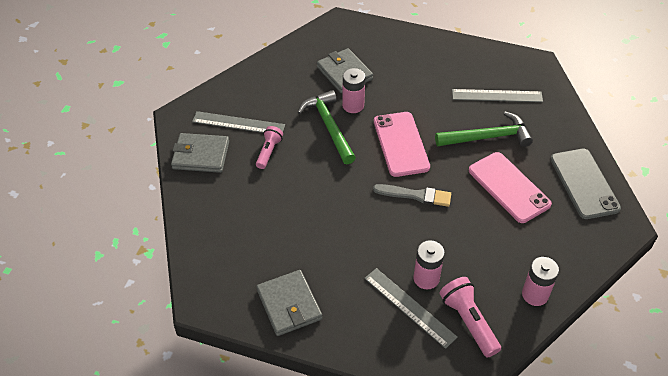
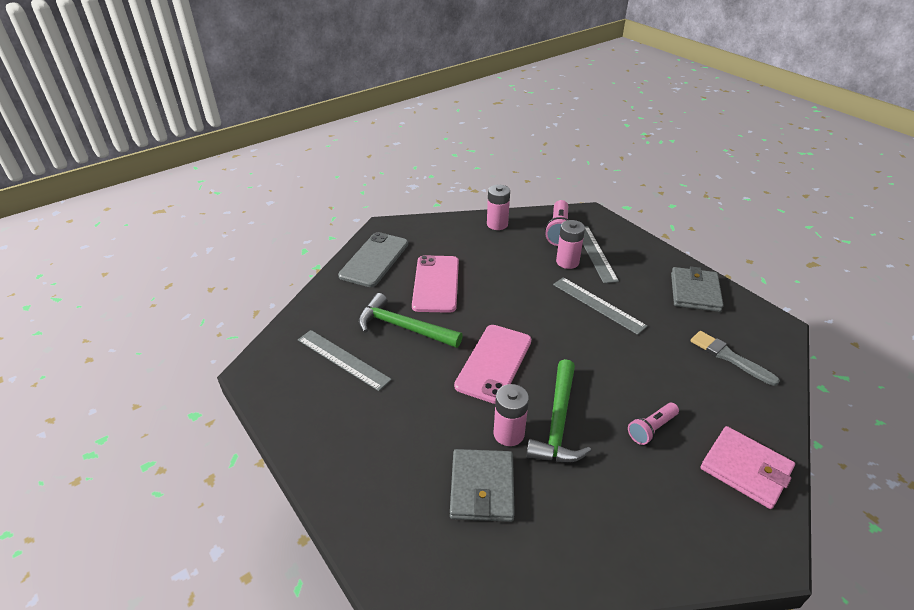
camera: 145 degrees left, 10 degrees down
(201, 155) = (745, 469): grey wallet -> pink wallet
(238, 123) = (676, 490): grey ruler -> grey ruler (598, 305)
(416, 195) = (523, 314): grey brush -> grey brush (729, 357)

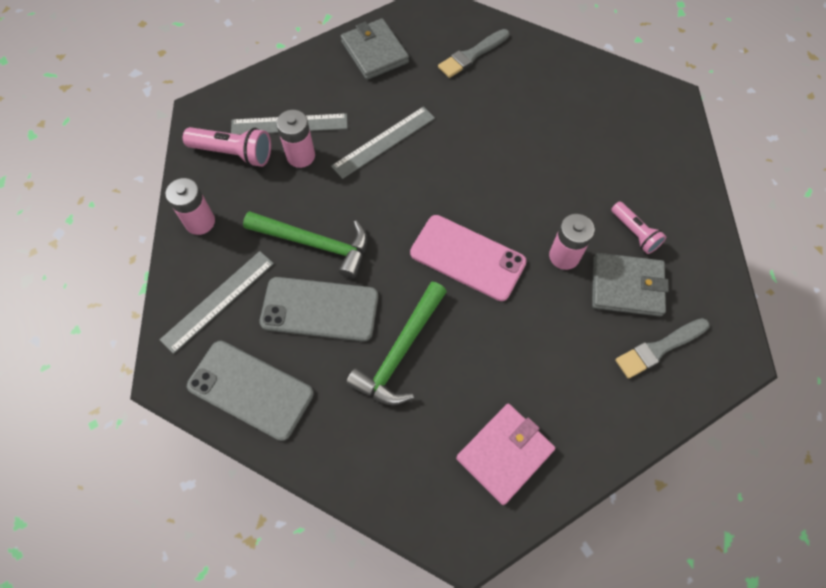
camera: 85 degrees left, 25 degrees up
(343, 359) = (451, 425): grey ruler -> grey ruler (218, 300)
(413, 515) = (659, 348): none -> grey brush
(436, 284) = (319, 309): pink phone -> grey phone
(558, 422) = (550, 211): green hammer -> green hammer (315, 244)
(651, 429) = (558, 139): pink flashlight -> pink flashlight (634, 233)
(695, 292) = (374, 52): grey wallet -> grey wallet turned 45 degrees clockwise
(745, 469) = (599, 86): pink wallet -> pink wallet (505, 454)

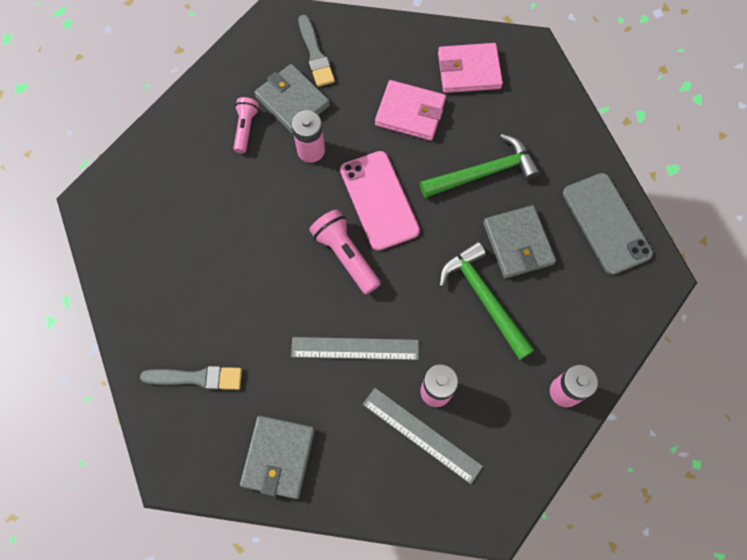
camera: 140 degrees left, 5 degrees up
(218, 300) = (590, 308): grey ruler -> none
(234, 153) = (492, 442): pink flashlight -> pink flashlight (345, 255)
(319, 309) = (517, 243): grey phone -> grey wallet
(517, 359) = (410, 113): none -> pink wallet
(659, 348) = (315, 54): grey brush -> grey brush turned 60 degrees clockwise

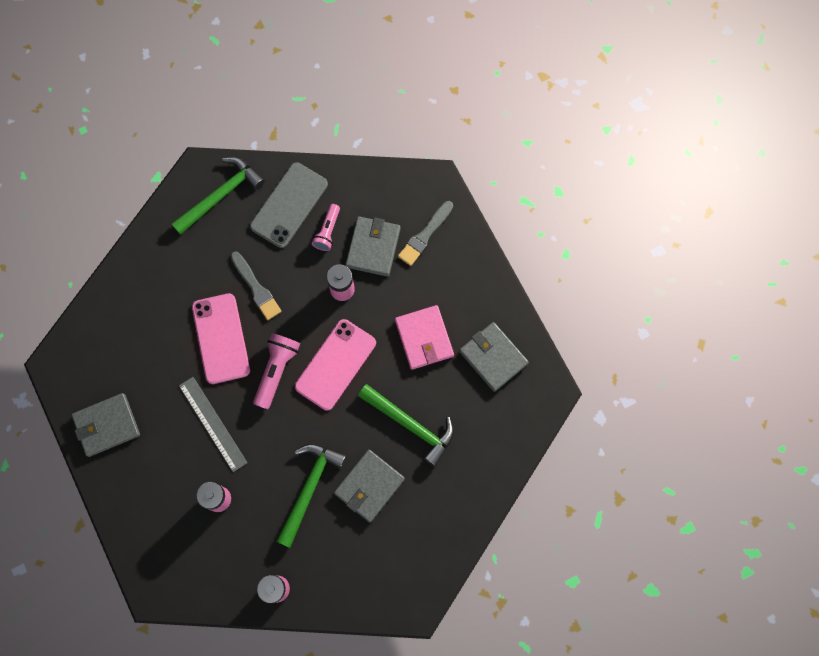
camera: 55 degrees right, 5 degrees up
(131, 197) = (221, 195): none -> green hammer
(197, 378) = (124, 335): grey brush -> grey brush (256, 288)
(246, 128) = (327, 231): pink flashlight -> pink flashlight turned 135 degrees clockwise
(274, 286) = (221, 338): none -> pink phone
(422, 434) = (182, 509): grey ruler -> none
(469, 70) = (493, 357): pink wallet -> grey wallet
(606, 223) = (431, 541): grey phone -> grey phone (289, 205)

